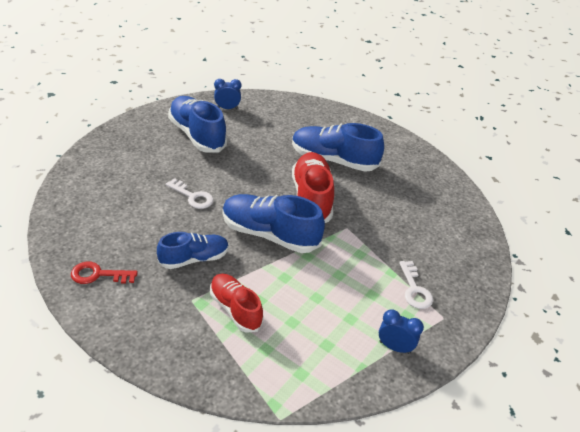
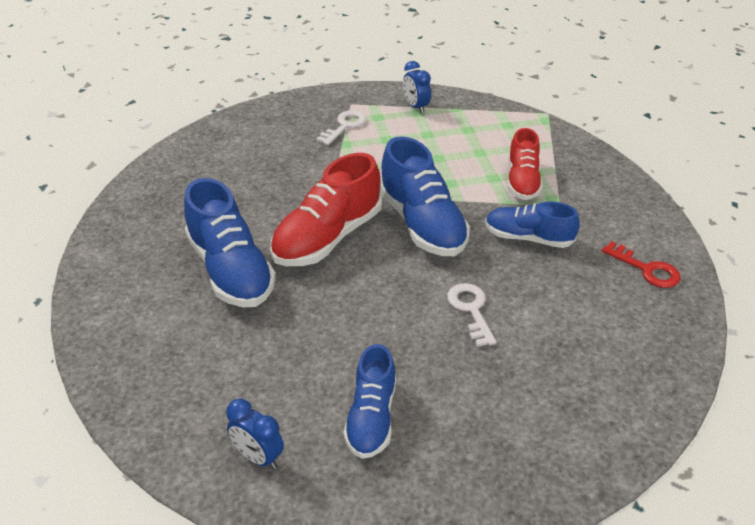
camera: 135 degrees left, 0 degrees up
(197, 135) = (371, 418): blue shoe -> blue shoe, size x0.63

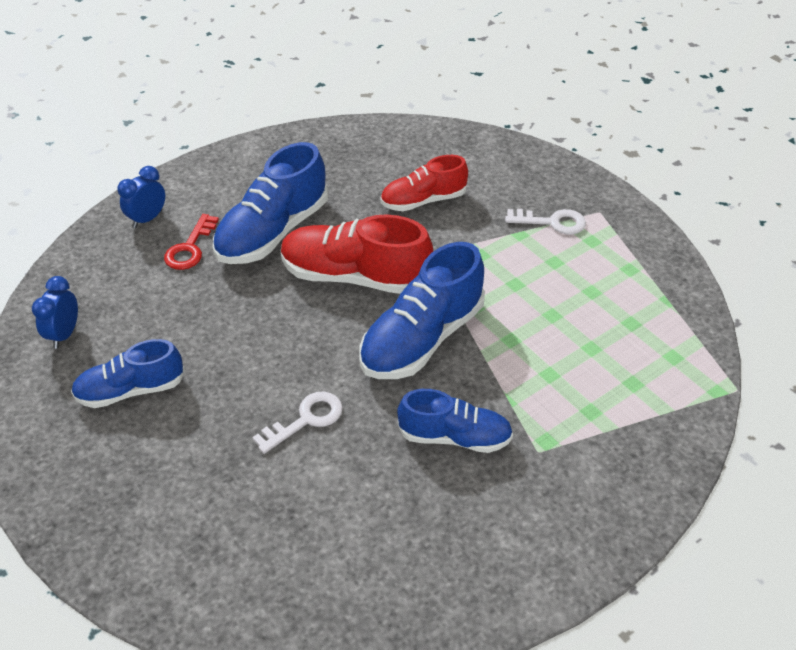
camera: 65 degrees right, 5 degrees up
(416, 107) = (639, 264): blue clock -> blue clock (147, 219)
(522, 181) = (562, 403): red shoe -> red shoe (423, 201)
(528, 238) = (454, 437): blue shoe -> blue shoe turned 105 degrees clockwise
(646, 269) = (466, 570): red key -> red key (190, 248)

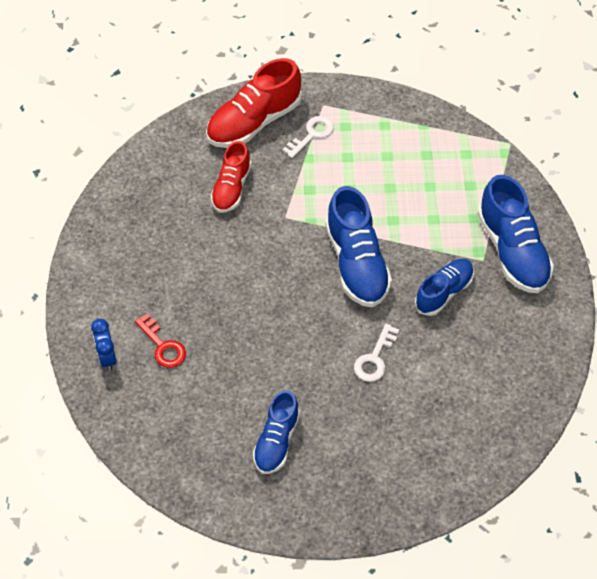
camera: 55 degrees left, 10 degrees up
(64, 334) = (191, 459): blue clock -> none
(273, 232) = (189, 289): blue shoe -> blue shoe (512, 251)
(306, 420) = (375, 358): white key -> white key turned 150 degrees counterclockwise
(355, 277) = (273, 267): red shoe -> red shoe (254, 122)

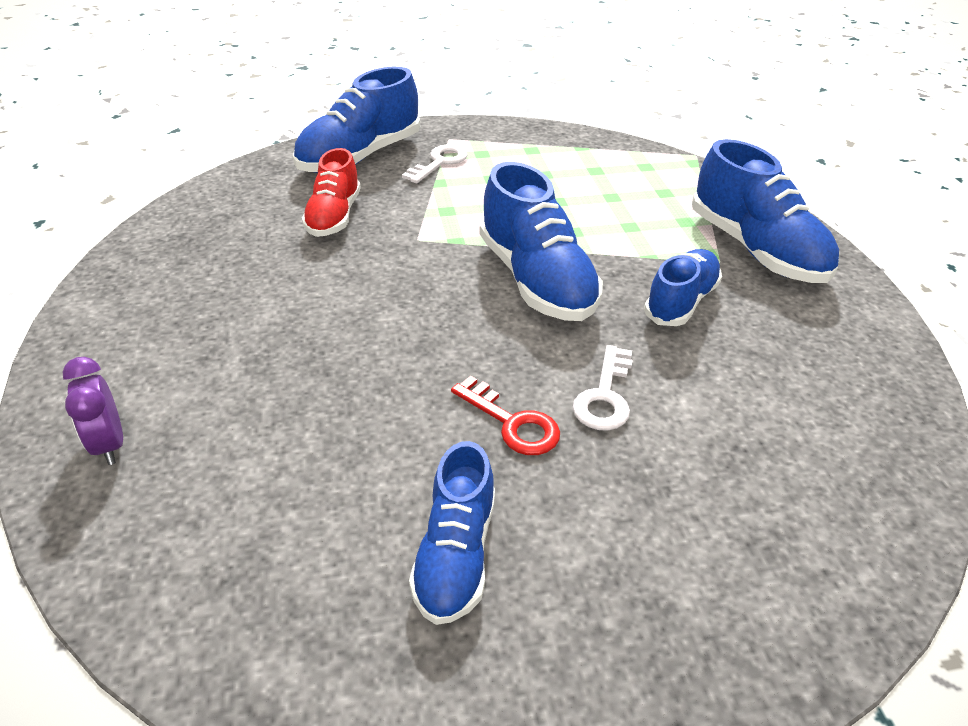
camera: 10 degrees left, 15 degrees down
(107, 358) = (109, 444): blue clock -> purple clock
(163, 346) = (220, 415): red key -> red key (512, 423)
(254, 122) = (360, 157): red shoe -> blue shoe

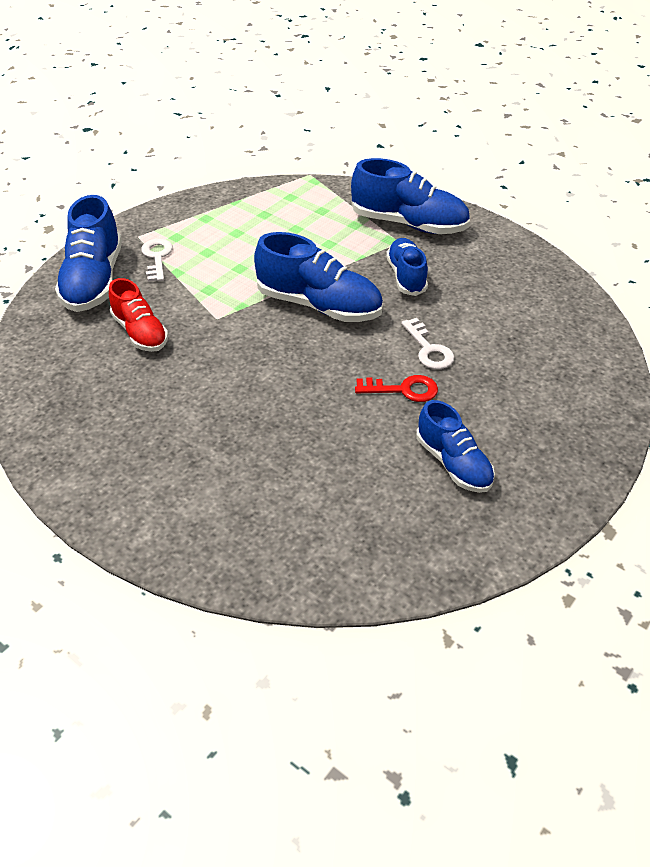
camera: 40 degrees left, 5 degrees up
(109, 444) = (213, 538): purple clock -> none

